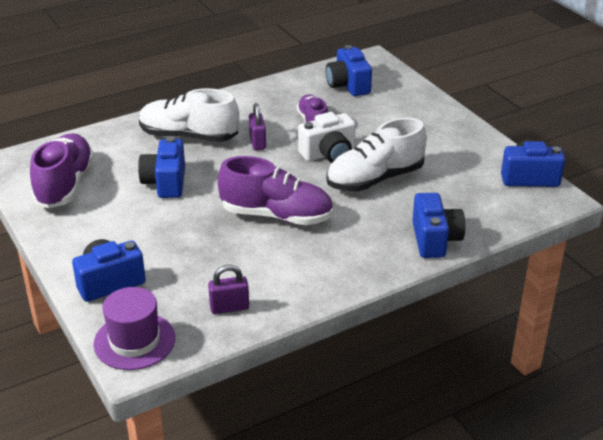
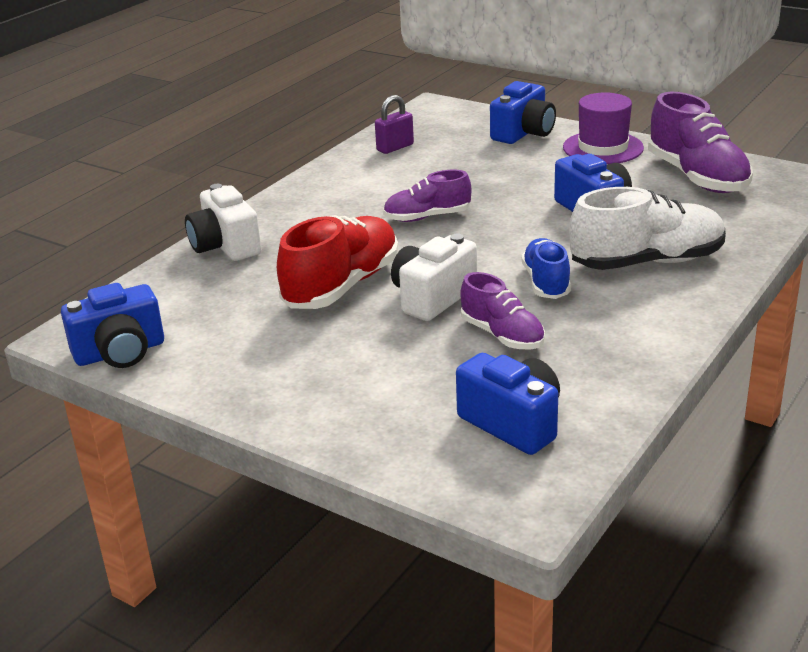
camera: 155 degrees right, 5 degrees down
(134, 341) = (449, 114): purple hat -> purple hat (603, 148)
(257, 142) = (546, 282): purple padlock -> blue shoe
(276, 215) = (427, 217): purple shoe -> purple shoe, size x0.61
(375, 179) = (342, 286): white shoe -> red shoe
(435, 240) = (225, 246): blue camera -> white camera

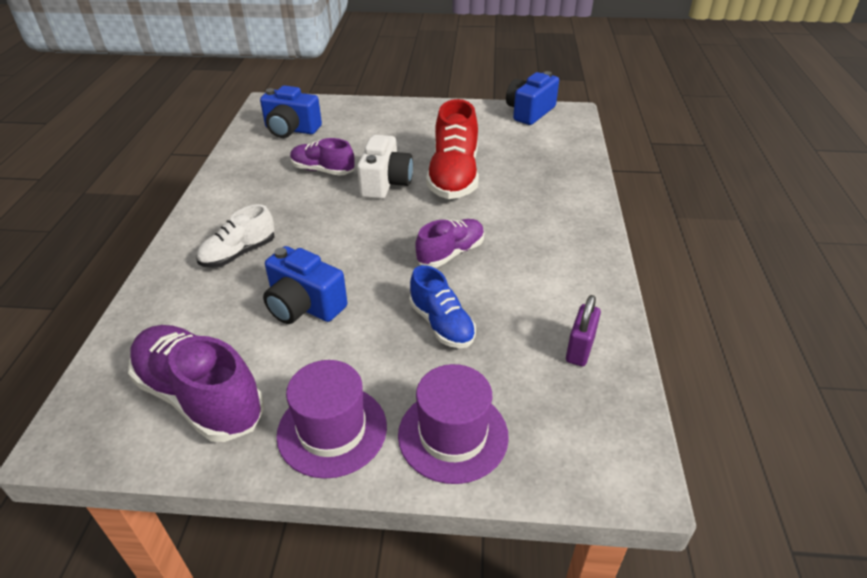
camera: 150 degrees right, 10 degrees up
(225, 246) = (572, 185): white camera -> none
(523, 133) = (453, 435): blue camera -> purple hat
(546, 282) = (312, 214): blue shoe -> blue shoe (441, 324)
(647, 262) = (239, 253): white shoe -> white shoe, size x0.61

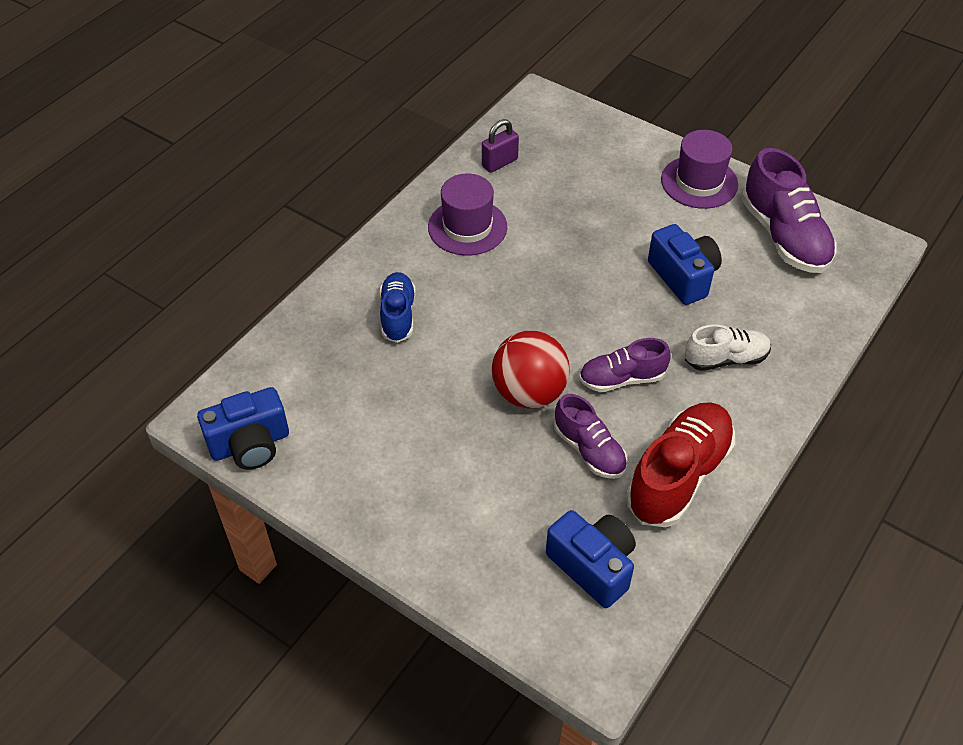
camera: 150 degrees left, 10 degrees up
(385, 183) = (529, 393): white camera -> red ball
(441, 324) = (582, 217): blue shoe -> blue shoe (398, 315)
(451, 253) = (527, 274): purple shoe -> purple shoe (622, 379)
(453, 435) = (624, 151): purple hat -> purple hat (467, 227)
(454, 176) = (447, 369): red shoe -> red shoe (678, 476)

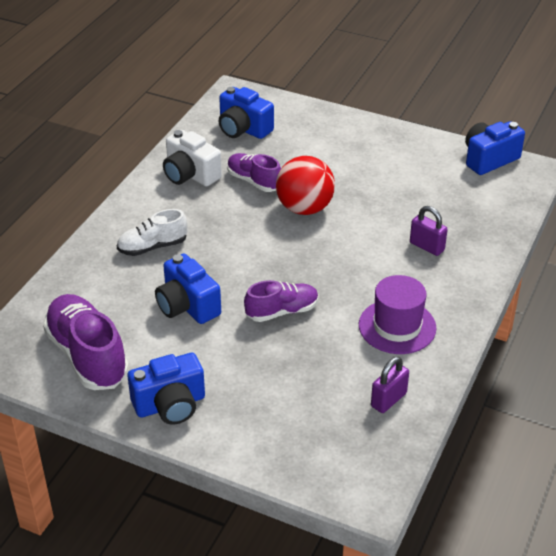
camera: 170 degrees right, 10 degrees down
(398, 315) = (427, 246): blue shoe -> purple padlock
(622, 379) = (235, 225): purple shoe -> purple shoe (282, 311)
(678, 476) = (190, 175): red shoe -> white camera
(699, 182) = (170, 405): purple hat -> blue camera

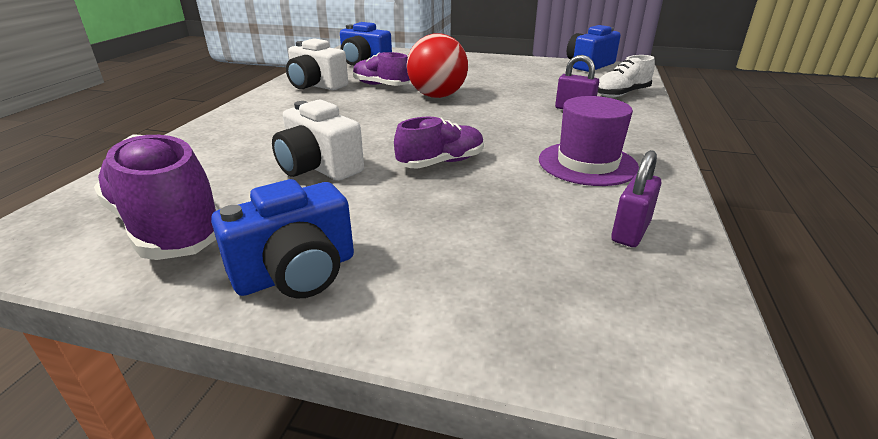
camera: 10 degrees left, 10 degrees down
(152, 247) = (275, 128): white shoe -> white shoe (621, 94)
(187, 306) = (319, 167): blue camera -> white camera

